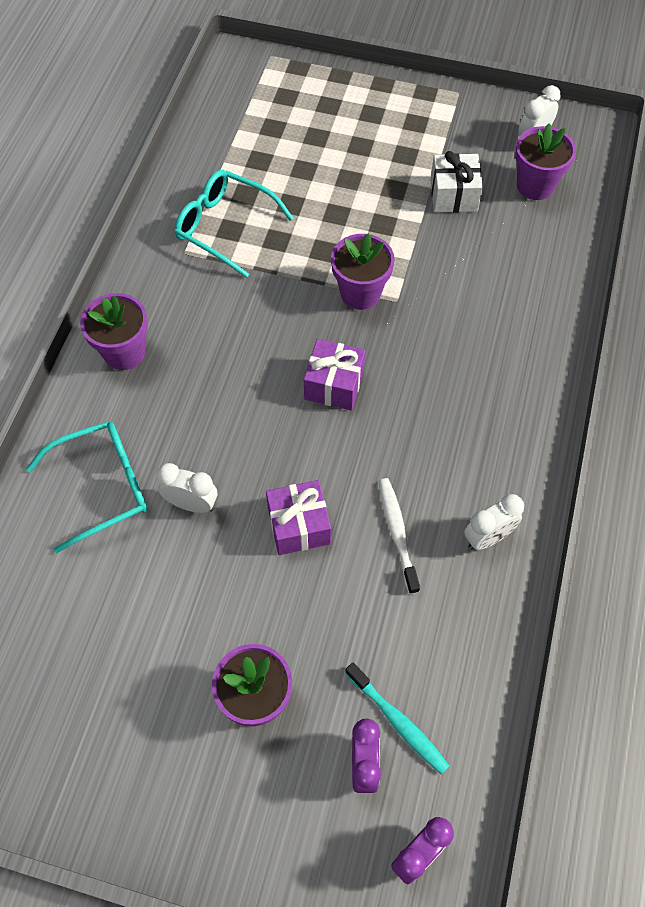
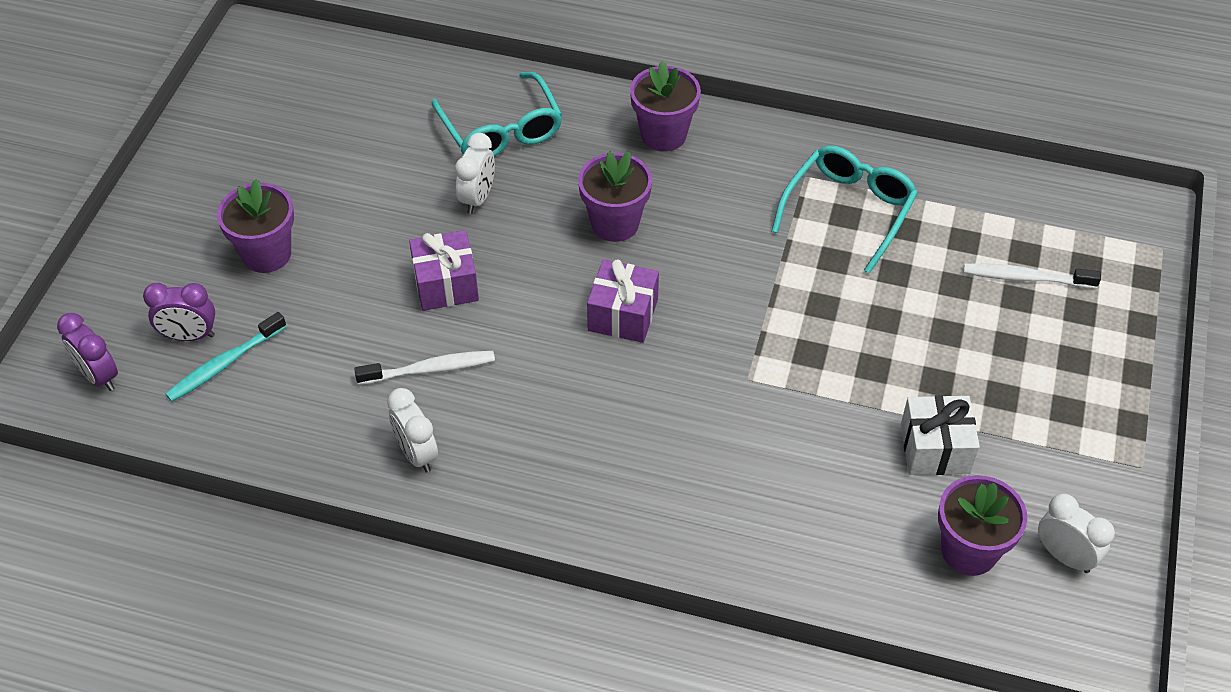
camera: 90 degrees right, 10 degrees down
(298, 129) = (1026, 278): none -> white toothbrush
(360, 293) = (758, 341): purple flower pot -> purple flower pot (615, 223)

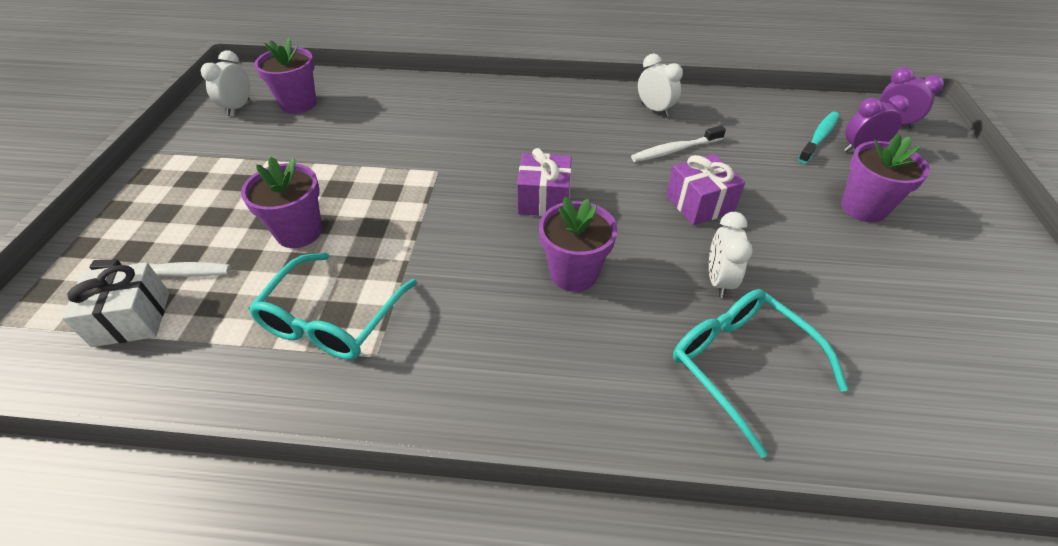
camera: 170 degrees right, 5 degrees down
(663, 135) = (548, 388): purple flower pot -> purple flower pot (299, 232)
(935, 448) = (303, 147): white gift -> white gift (132, 318)
(1064, 556) = (238, 107): white clock -> white clock turned 75 degrees clockwise

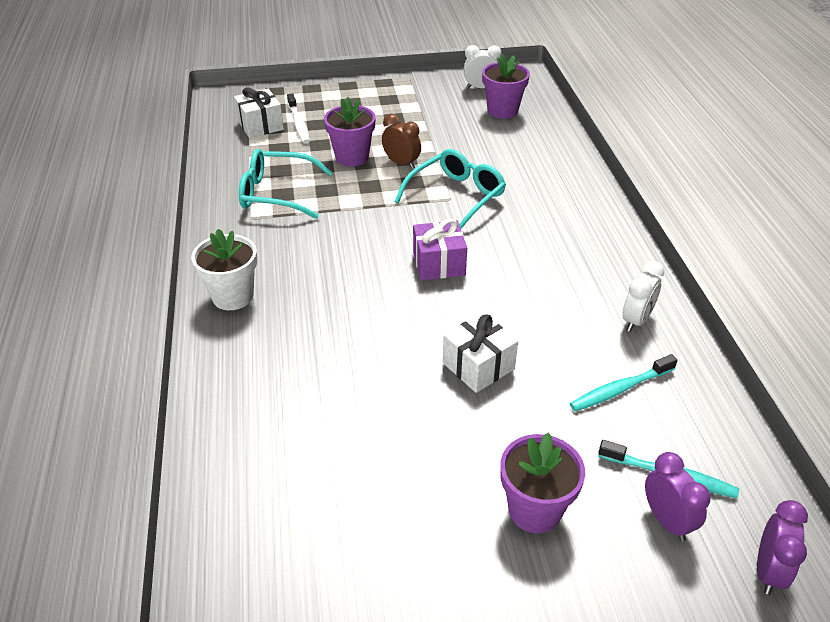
camera: 75 degrees right, 5 degrees down
(345, 193) = (401, 163): none -> brown clock
(543, 394) = (233, 296): none -> white flower pot
(573, 273) = (352, 294): purple flower pot -> none
(675, 150) = (564, 342): white toothbrush -> none
(699, 204) = (478, 366): purple gift -> white gift
(718, 280) = (371, 383): white clock -> none
(732, 136) = (620, 389): none -> turquoise toothbrush
(741, 365) = (277, 400): turquoise glasses -> turquoise glasses (456, 197)

